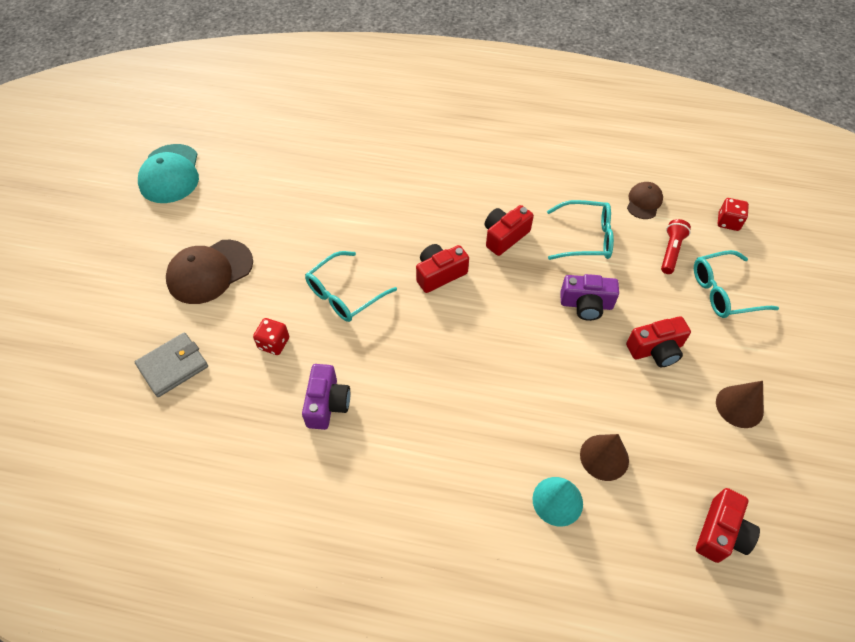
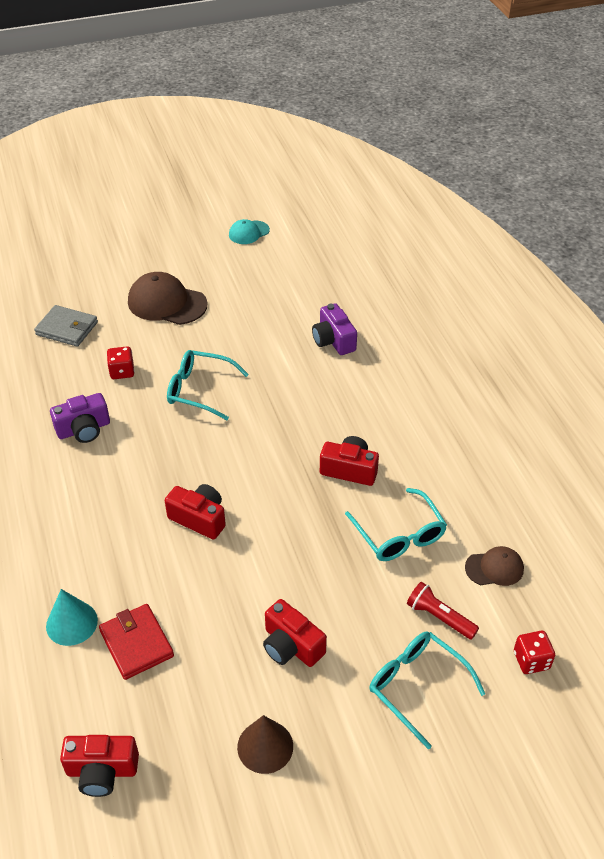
camera: 60 degrees right, 10 degrees down
(170, 174) = (248, 232): turquoise cap -> turquoise cap, size x0.56
(439, 274) = (267, 442): red camera -> red camera (199, 518)
(586, 304) = (309, 566): purple camera -> purple camera (333, 340)
(604, 457) = (136, 643): brown cone -> red wallet
(671, 251) = (439, 617): red flashlight -> red flashlight turned 135 degrees counterclockwise

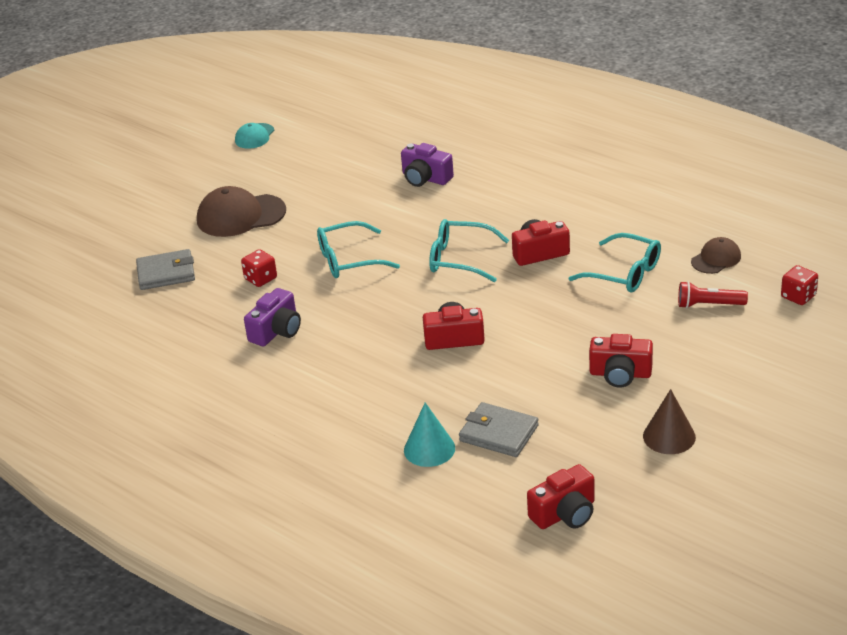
camera: 30 degrees left, 10 degrees down
(136, 643) = (498, 433): red wallet -> grey wallet
(417, 686) = (737, 349): turquoise glasses -> turquoise glasses (460, 259)

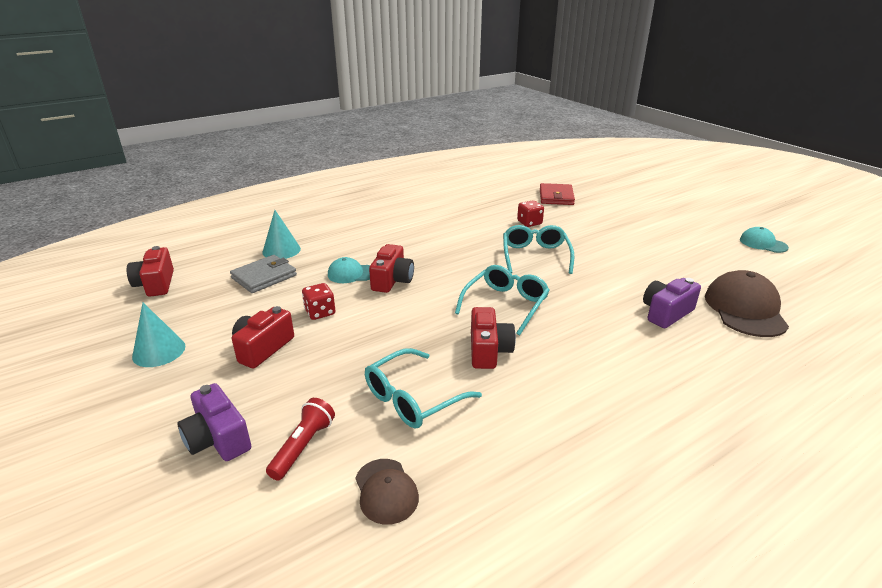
camera: 105 degrees right, 5 degrees down
(166, 273) = (556, 197): grey wallet -> red wallet
(240, 216) = (623, 225): brown cap -> brown cap (745, 309)
(276, 331) = (460, 221): purple camera -> purple camera (218, 439)
(455, 371) = (351, 274): none -> turquoise cap
(669, 436) = (159, 351): brown cone -> turquoise cone
(798, 296) = (240, 548): red dice -> red dice (320, 312)

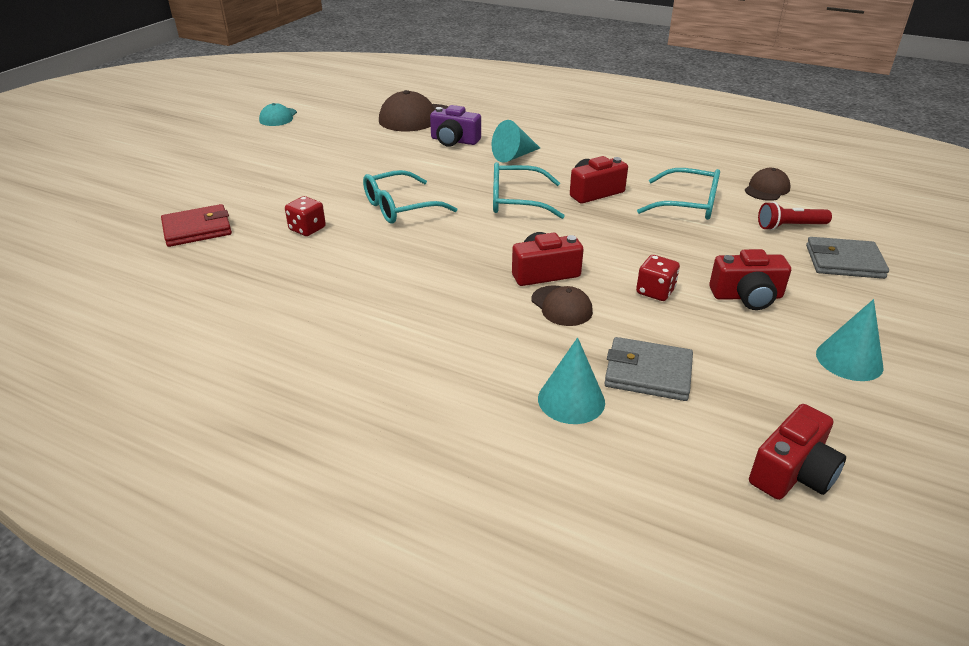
camera: 120 degrees left, 5 degrees up
(218, 439) = (844, 262): purple camera -> grey wallet
(351, 274) = (561, 306): turquoise cap -> brown cap
(606, 335) = (514, 156): none -> turquoise cone

